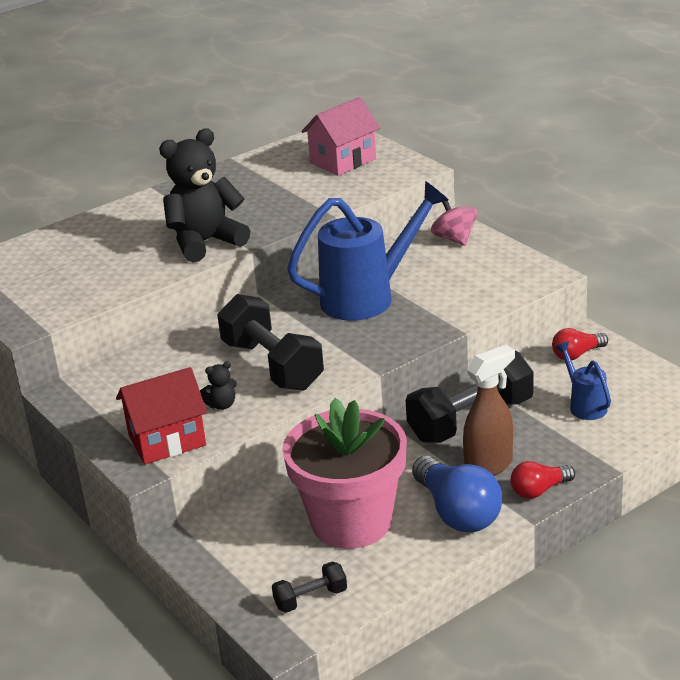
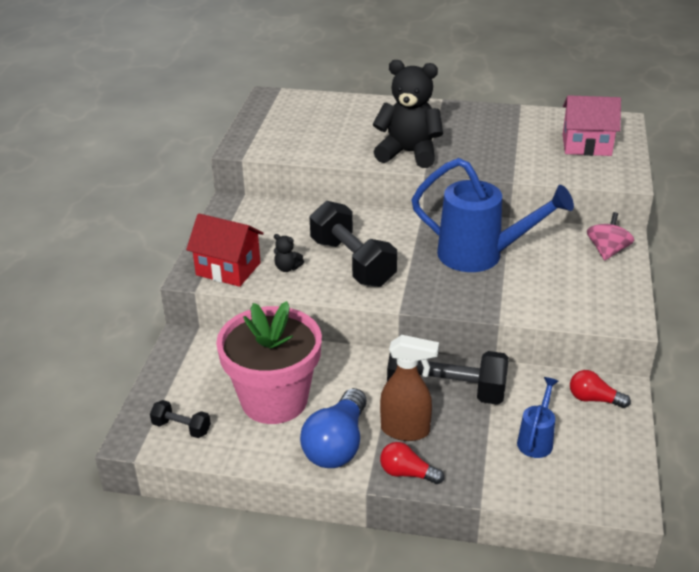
camera: 45 degrees right, 5 degrees up
(272, 365) = (352, 262): black dumbbell -> black dumbbell turned 45 degrees counterclockwise

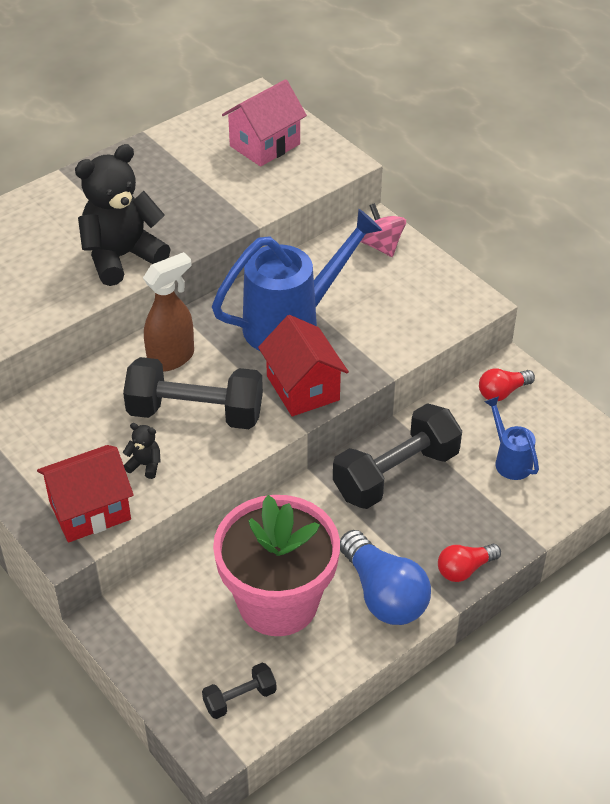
camera: 50 degrees left, 10 degrees up
(287, 268) = (145, 465): black teddy bear -> black teddy bear turned 135 degrees counterclockwise
(406, 430) = (415, 535): brown spray bottle -> brown spray bottle (172, 358)
(433, 290) = (303, 388): none -> red house

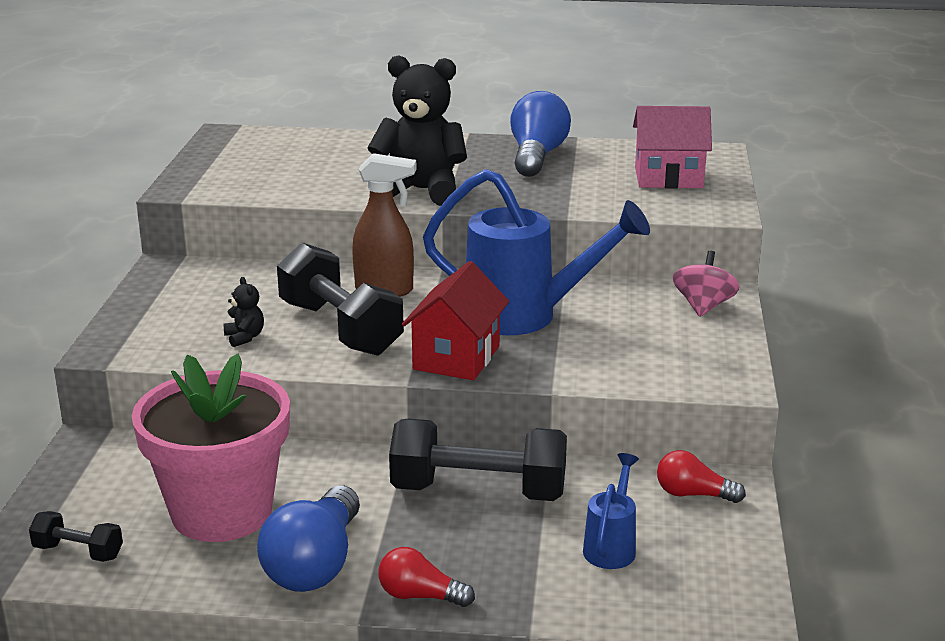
camera: 45 degrees right, 20 degrees down
(90, 511) = (157, 341): red house -> none
(147, 170) = (537, 156): none -> blue light bulb

